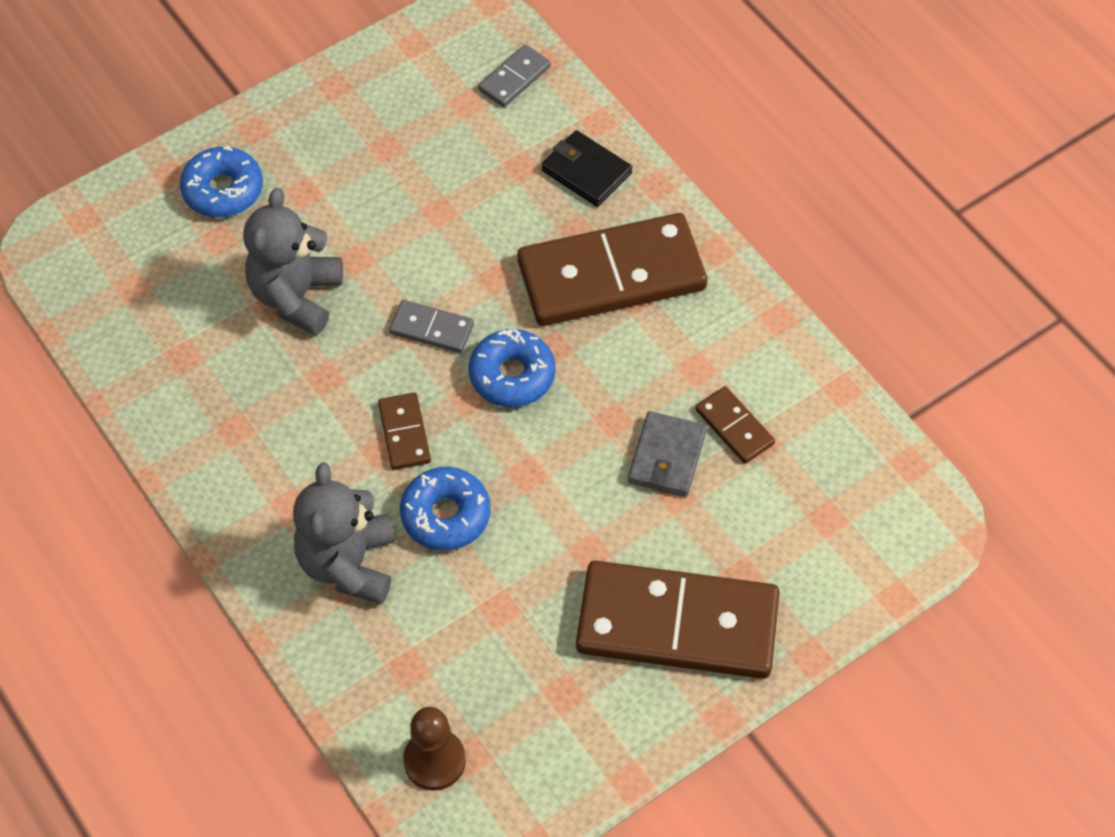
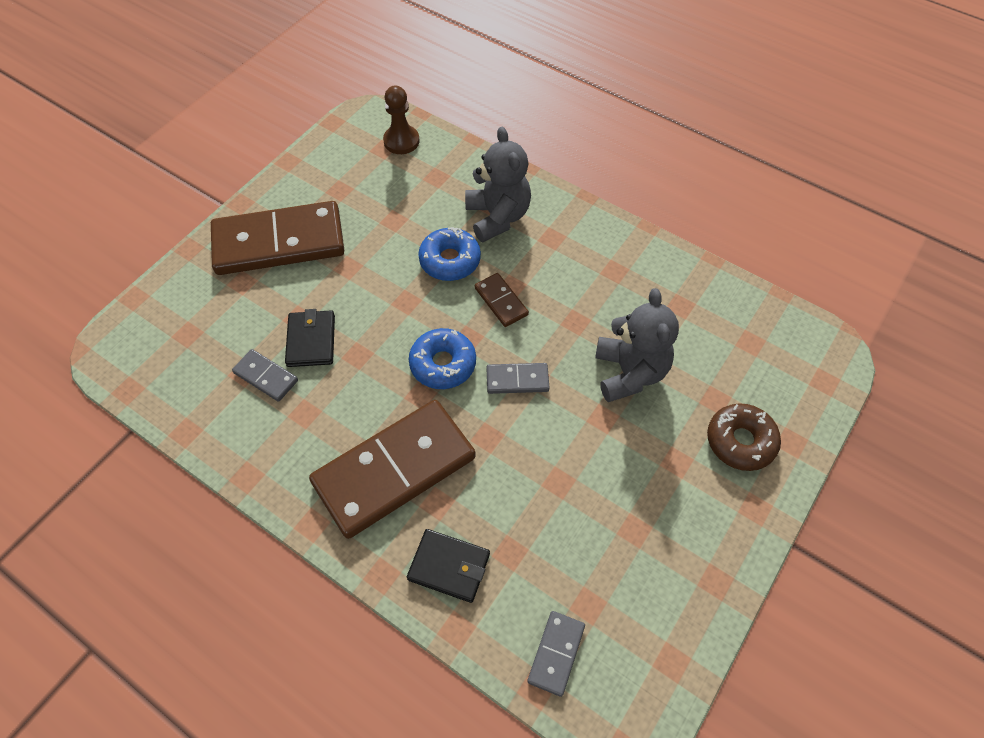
camera: 160 degrees right, 0 degrees up
(223, 190) = (740, 441): blue donut -> brown donut
(667, 457) = (311, 340): grey wallet -> black wallet
(734, 427) = (266, 377): brown domino -> grey domino

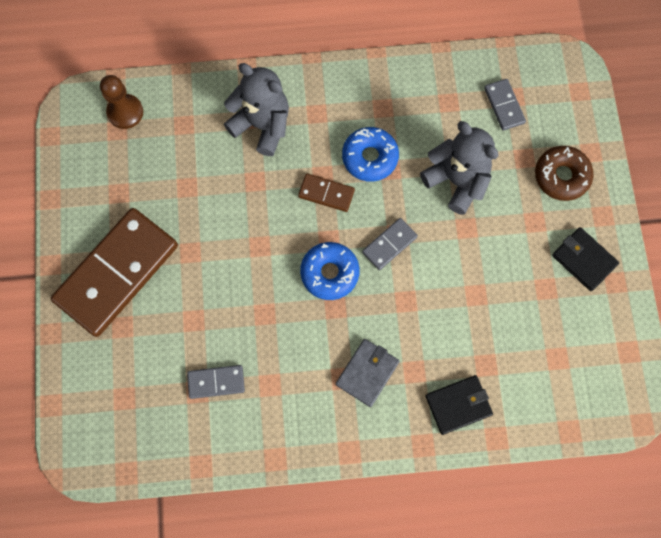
camera: 40 degrees left, 15 degrees up
(311, 340) = (221, 330): black wallet -> black wallet (584, 260)
(394, 470) = (367, 373): brown domino -> grey wallet
(450, 260) = (260, 189): blue donut -> blue donut (370, 157)
(556, 653) = (563, 402): grey domino -> grey domino (504, 105)

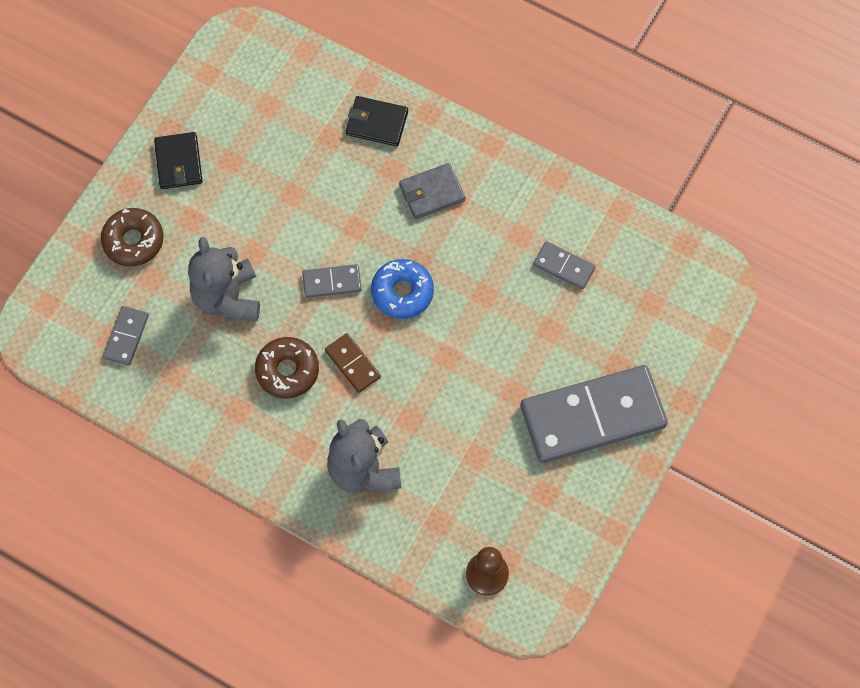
camera: 145 degrees left, 5 degrees down
(117, 273) = (592, 416): brown domino -> grey domino
(370, 157) = (287, 371): blue donut -> brown donut

